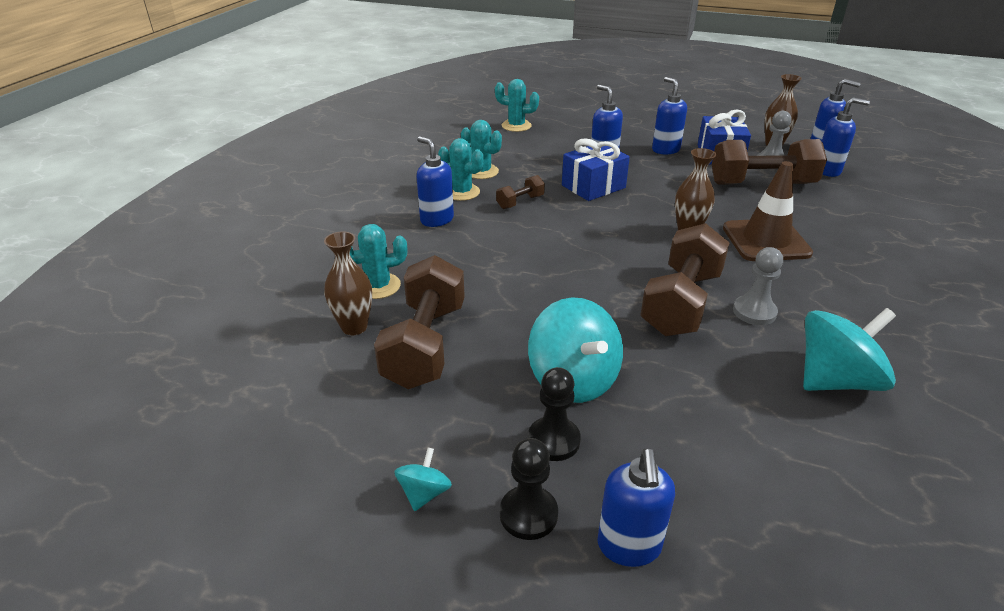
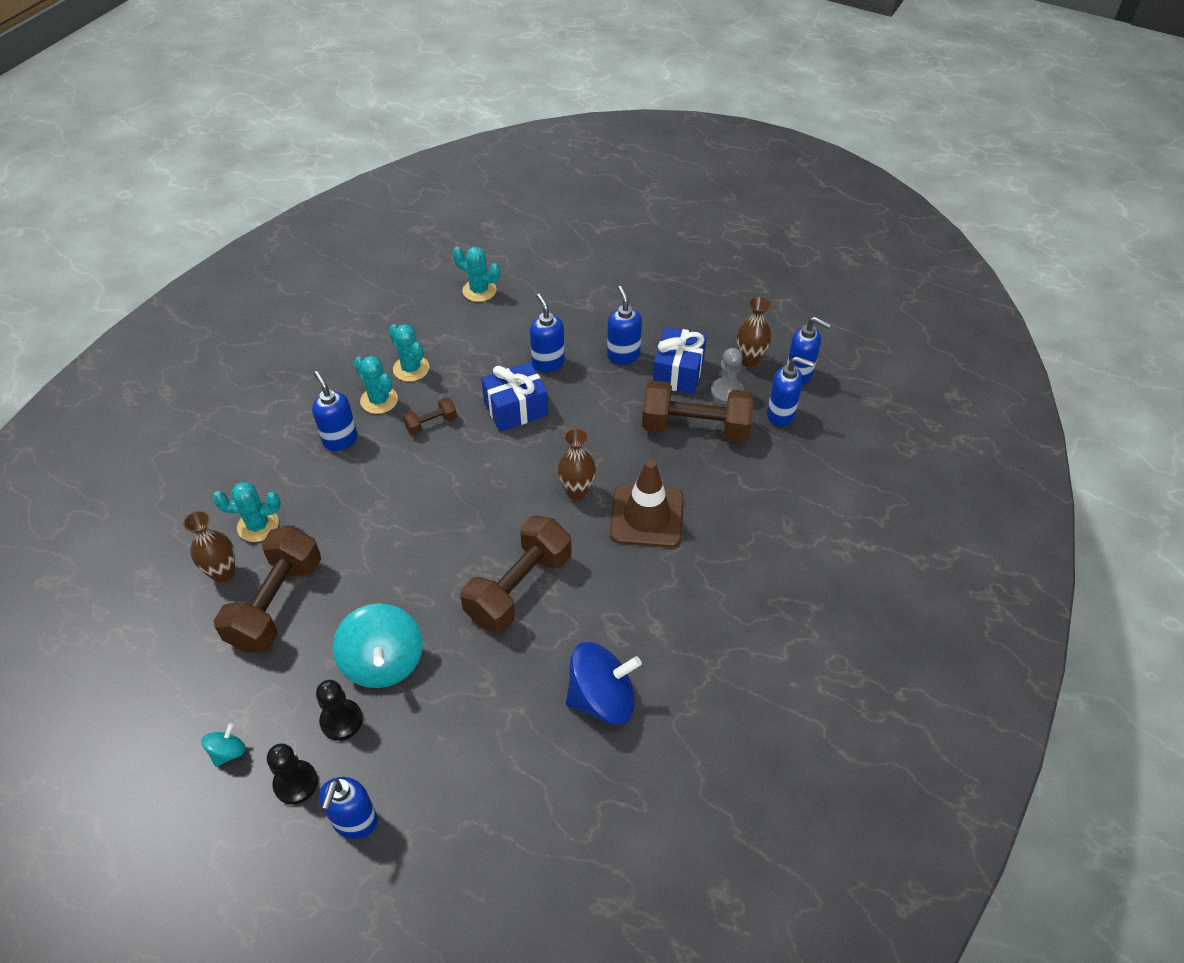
camera: 10 degrees right, 15 degrees up
(754, 312) = (579, 609): grey pawn -> none
(835, 380) = (602, 698): turquoise spinning top -> blue spinning top

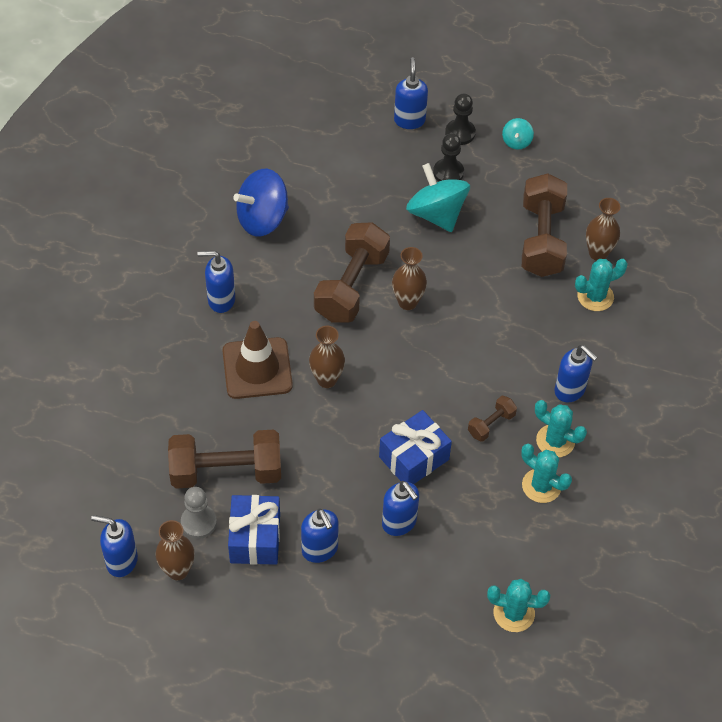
camera: 165 degrees right, 5 degrees up
(463, 557) = (407, 302): none -> brown vase
(781, 415) = (139, 504): blue soap dispenser -> blue soap dispenser (221, 300)

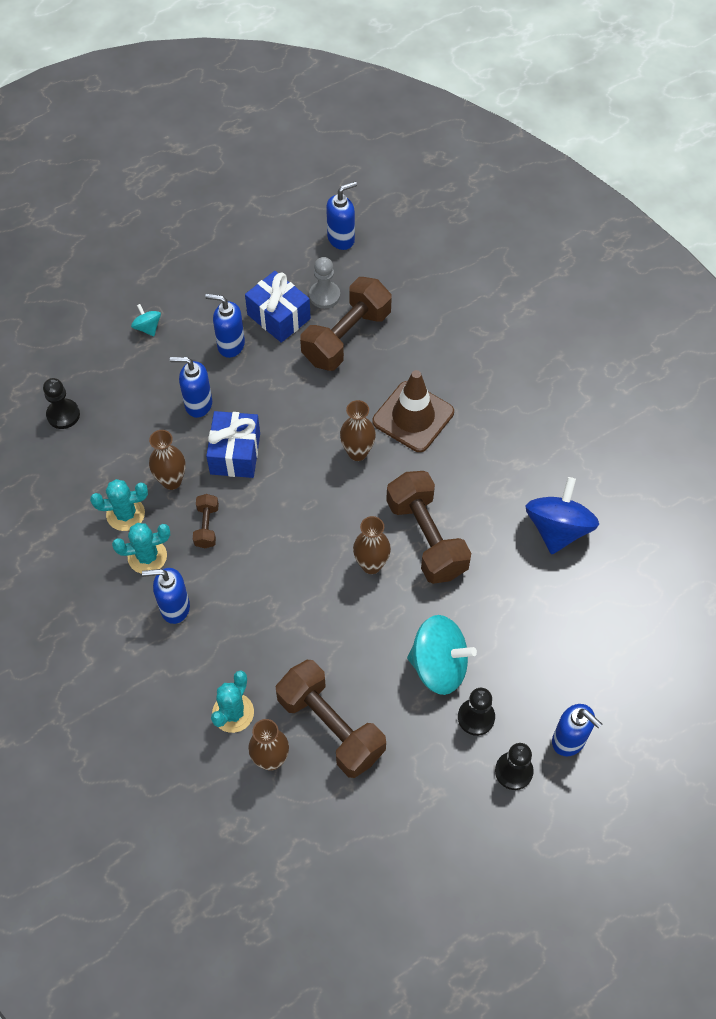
camera: 135 degrees right, 5 degrees up
(177, 570) = (302, 262): brown vase -> brown vase (171, 481)
(221, 300) = (500, 440): blue soap dispenser -> none
(514, 613) = (63, 415): turquoise cactus -> black pawn
(516, 142) = (458, 813): turquoise spinning top -> turquoise spinning top (147, 327)

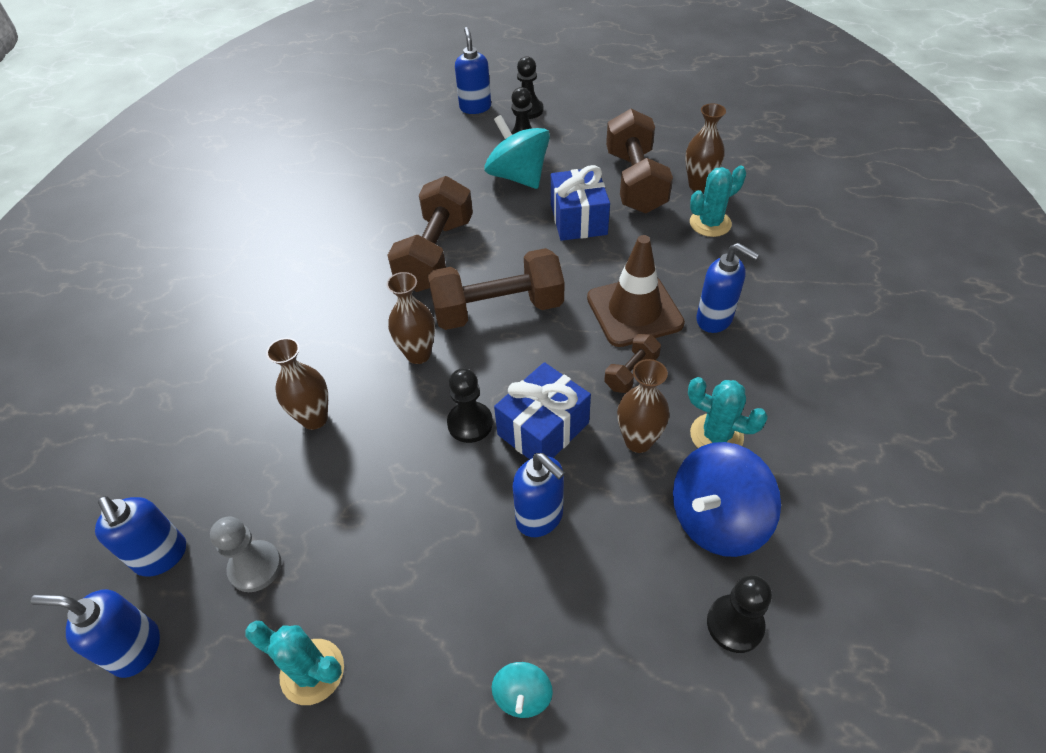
camera: 140 degrees left, 10 degrees down
(147, 556) = (716, 378): turquoise cactus -> turquoise cactus (312, 671)
(230, 345) = (433, 577): blue soap dispenser -> blue soap dispenser (162, 556)
(279, 317) = (338, 576): blue gift -> blue gift (578, 219)
(282, 430) = (470, 423): none -> black pawn
(346, 337) = (294, 488): brown dumbbell -> brown dumbbell (498, 309)
(371, 565) = (502, 260): brown vase -> brown vase (314, 418)
(413, 417) = (331, 355): brown traffic cone -> brown traffic cone (634, 311)
(557, 529) = (330, 208): blue spinning top -> blue spinning top (716, 519)

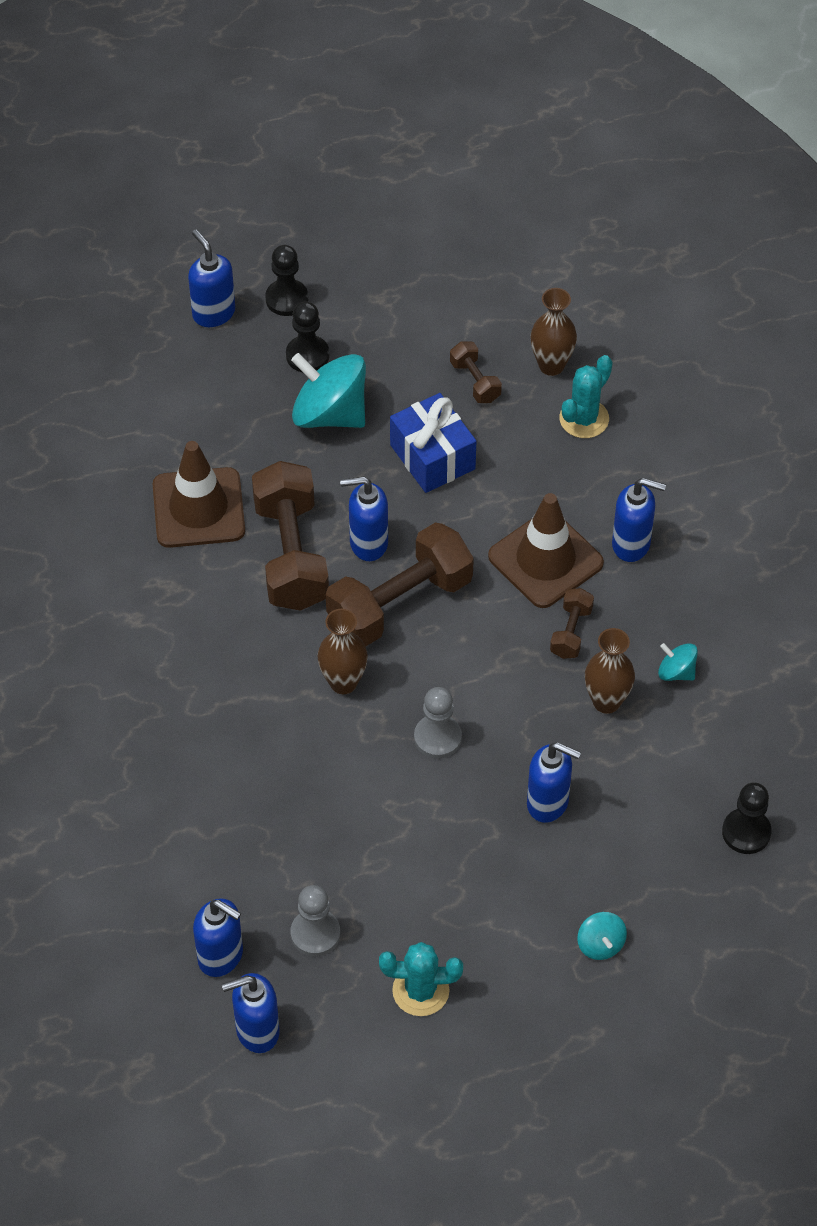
camera: 25 degrees left, 5 degrees up
(314, 418) = (278, 785): brown vase -> none
(390, 209) = (198, 508): none -> brown traffic cone
(470, 423) = (437, 738): black pawn -> grey pawn
(497, 262) = (368, 543): none -> blue soap dispenser
(543, 429) = (511, 719): blue gift -> none
(635, 182) = (475, 381): brown dumbbell -> brown dumbbell, size x0.47
(716, 435) = (676, 672): turquoise cactus -> turquoise spinning top
(716, 519) = (703, 751): blue spinning top -> none

